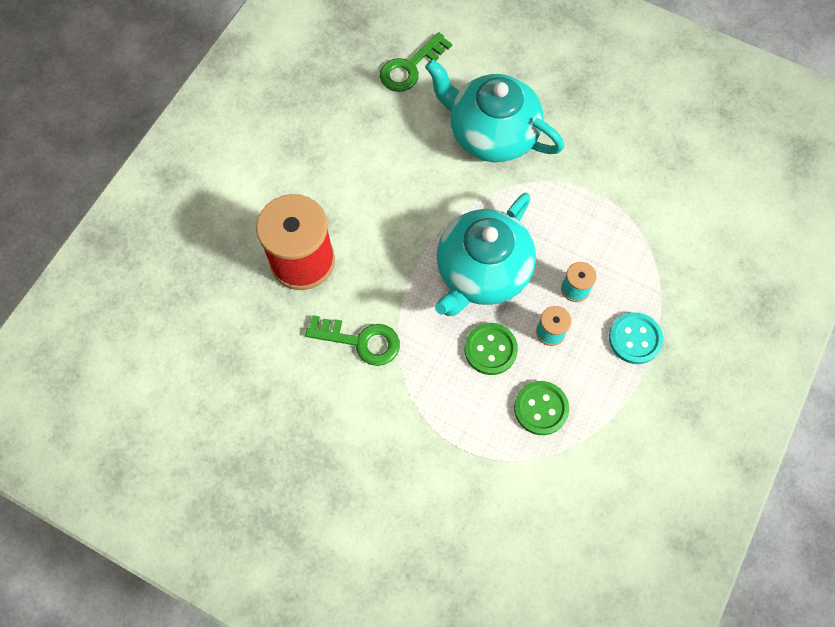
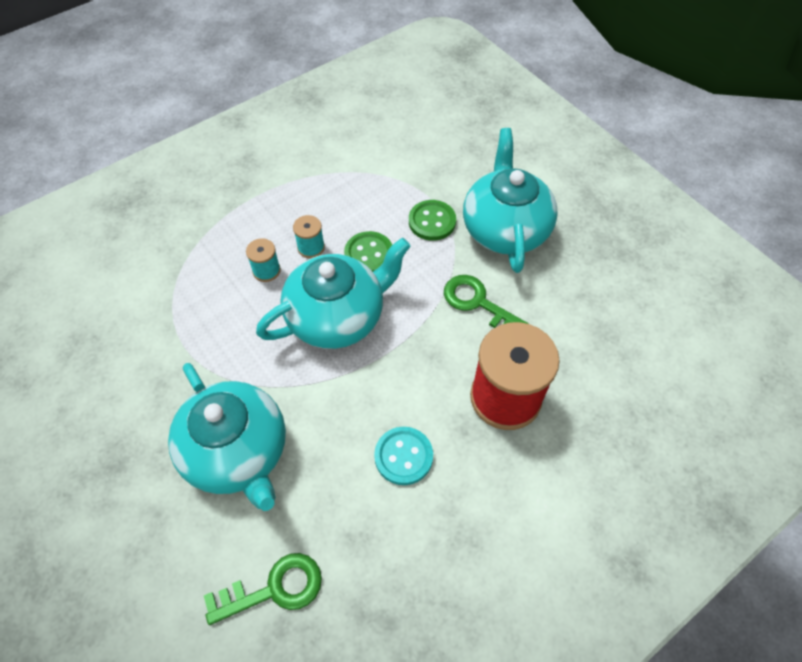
camera: 155 degrees left, 10 degrees down
(368, 444) = (505, 228): none -> turquoise teapot
(541, 408) = (355, 201): green button -> green button (432, 221)
(635, 339) = (248, 217): turquoise button -> turquoise button (403, 456)

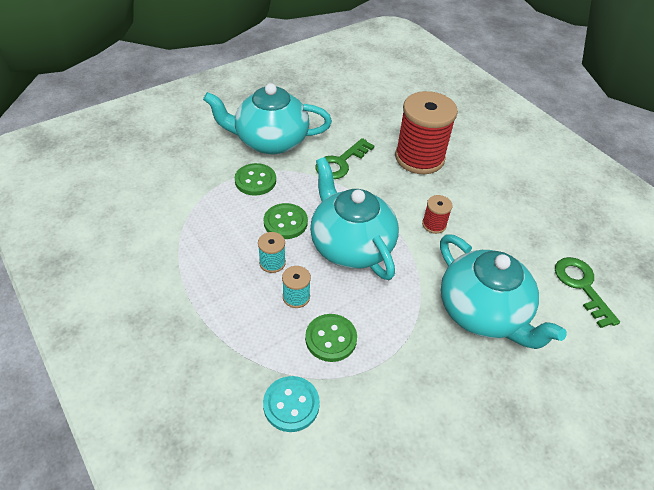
camera: 90 degrees left, 10 degrees down
(215, 302) = (331, 339): none -> green button
(238, 452) = (483, 312): turquoise teapot -> turquoise teapot turned 90 degrees clockwise
(376, 408) = (434, 224): none -> red spool
(403, 456) = (470, 212): turquoise button -> turquoise button (291, 404)

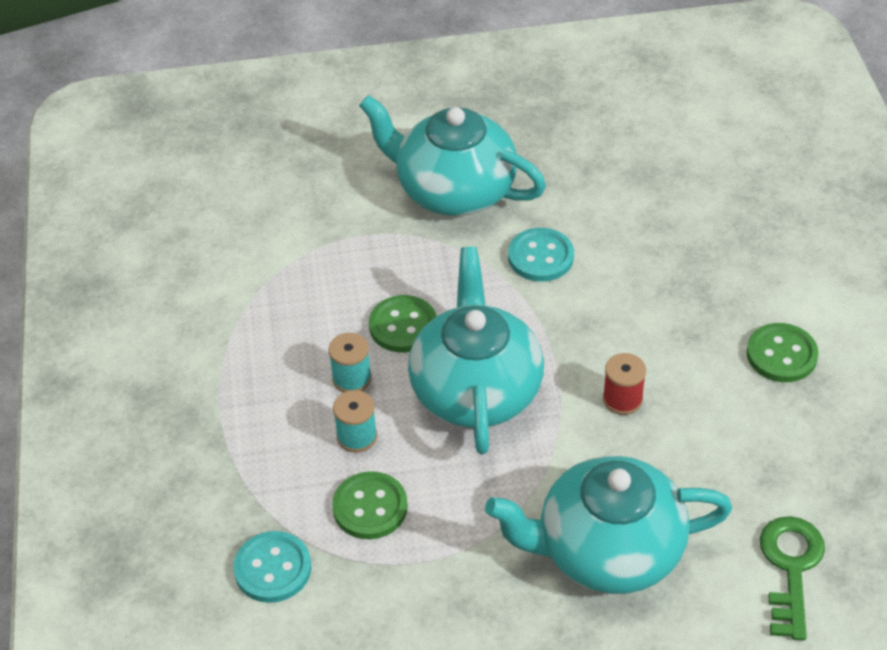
camera: 30 degrees right, 0 degrees up
(255, 181) = (396, 249): green button -> green button (781, 355)
(340, 163) = (540, 257): green key -> turquoise button
(419, 158) = (673, 285): red spool -> none
(483, 312) = (606, 550): turquoise teapot -> turquoise teapot turned 90 degrees clockwise

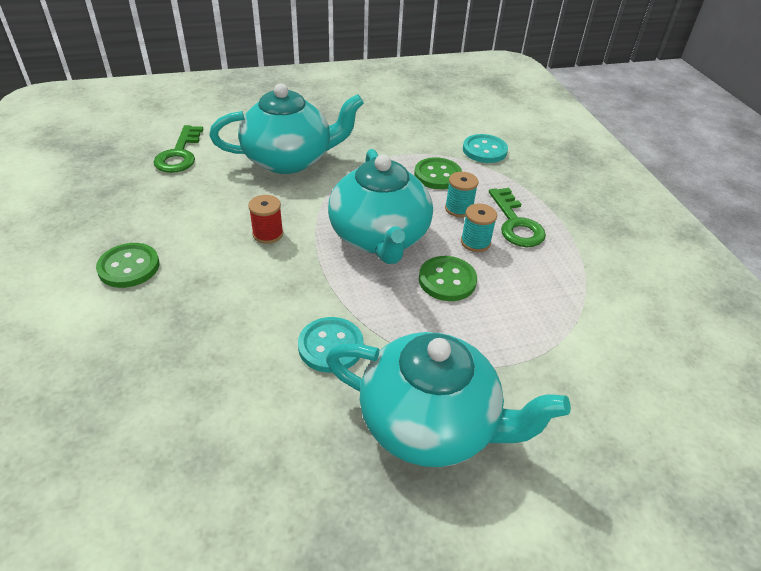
camera: 170 degrees right, 5 degrees down
(285, 408) = (516, 223): none -> green key

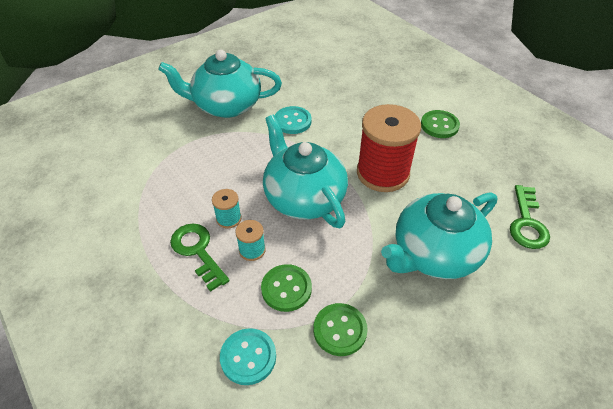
camera: 160 degrees right, 5 degrees up
(179, 154) = (527, 222): green key -> green key turned 150 degrees counterclockwise
(268, 234) = (382, 173): red spool -> red spool, size x2.28
(447, 280) = (241, 180): green button -> green button (340, 330)

